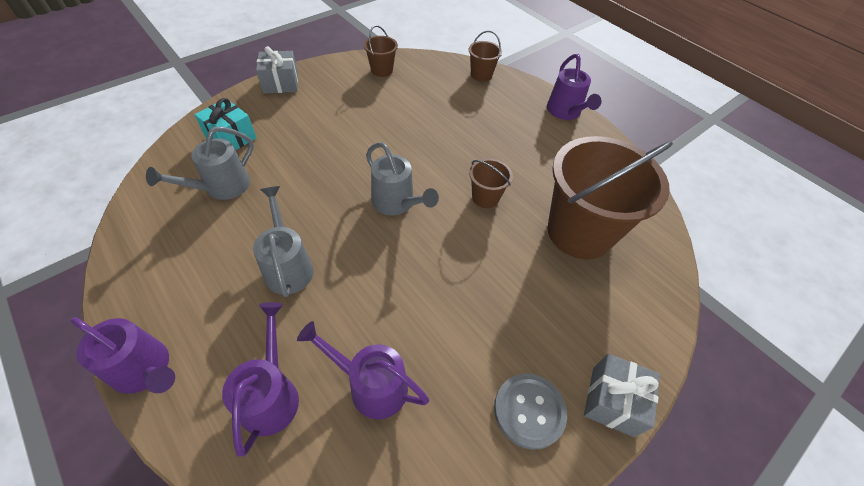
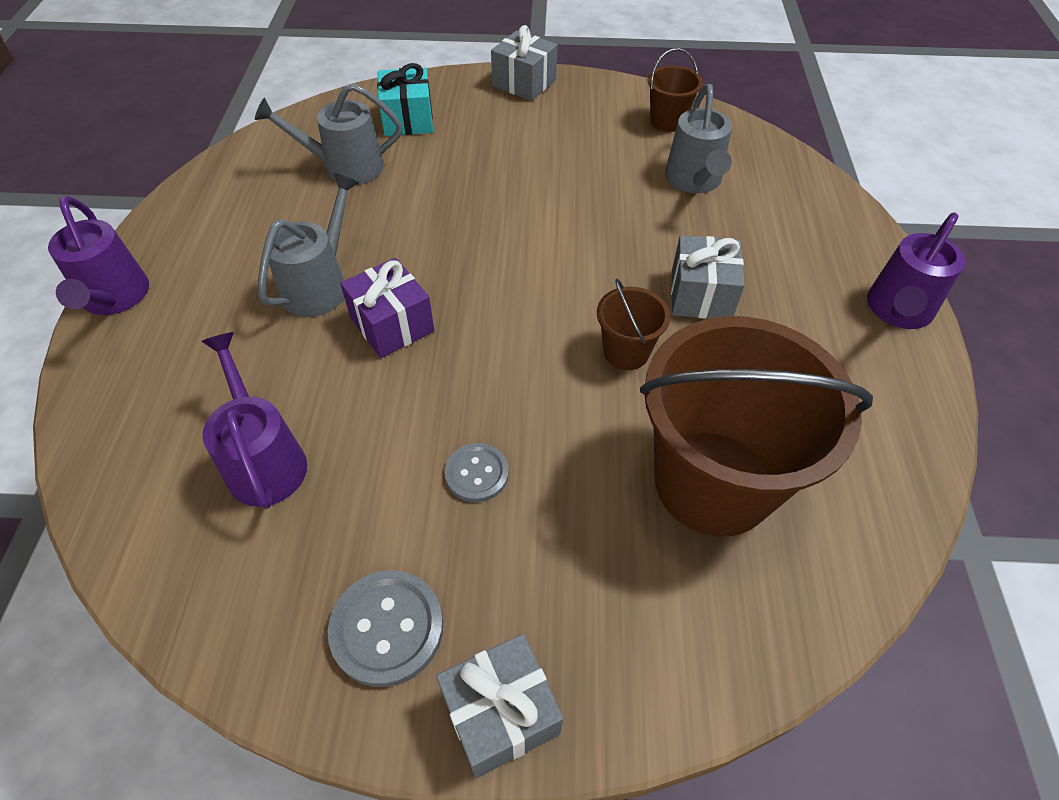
camera: 45 degrees right, 0 degrees up
(271, 394) = (177, 396): purple watering can -> none
(357, 260) = (392, 324): none -> purple gift
(397, 203) = (505, 290): grey watering can -> grey watering can (694, 181)
(481, 75) = (811, 191): brown bucket -> none
(485, 304) = (476, 474): none -> grey button
(487, 150) = (701, 295): none -> grey gift

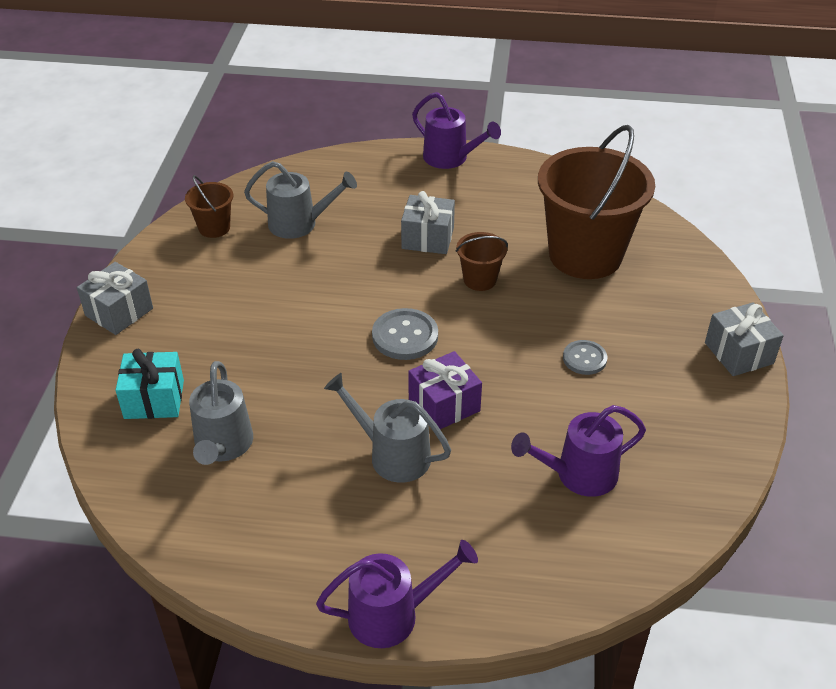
camera: 85 degrees left, 10 degrees down
(387, 628) = (698, 401): grey button -> grey button (405, 336)

